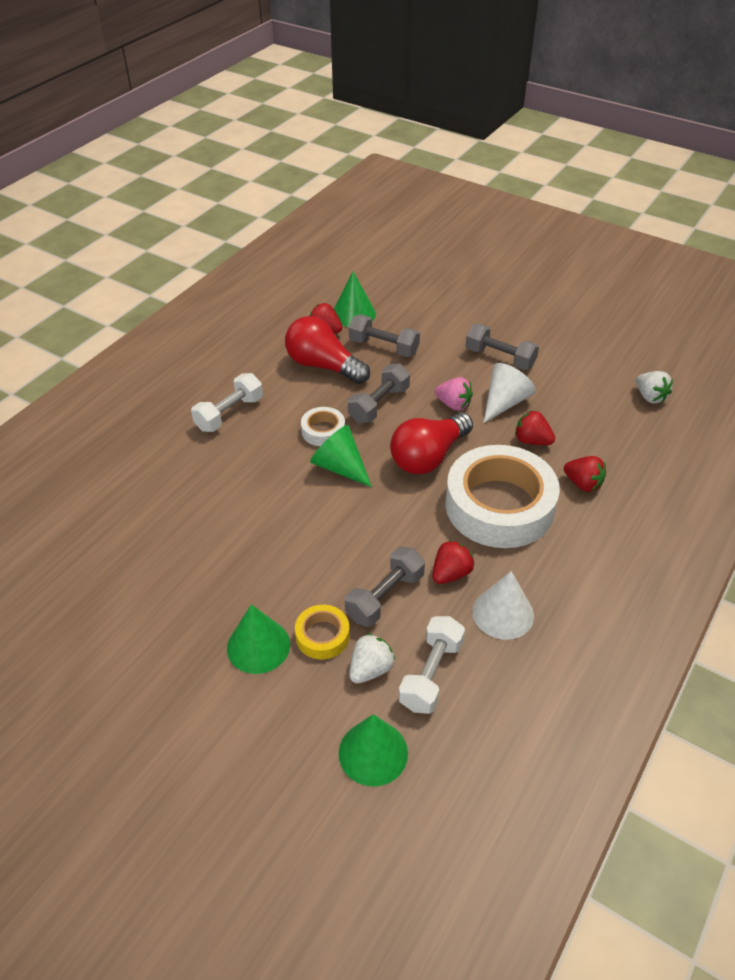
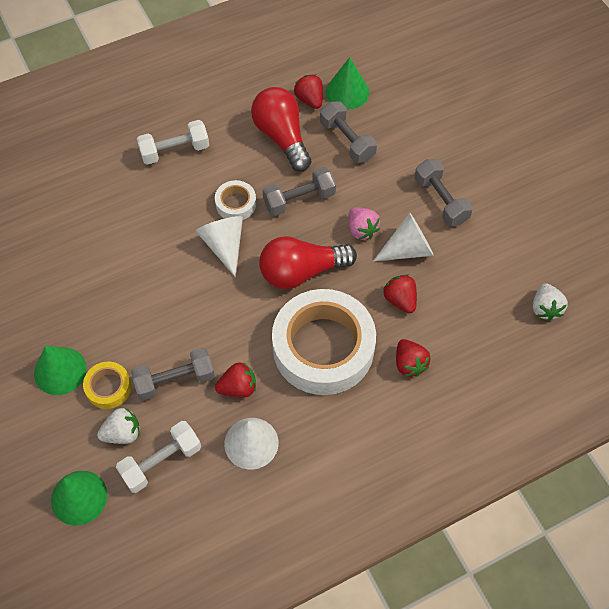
camera: 30 degrees right, 15 degrees up
(340, 467) = (224, 246): green cone -> white cone

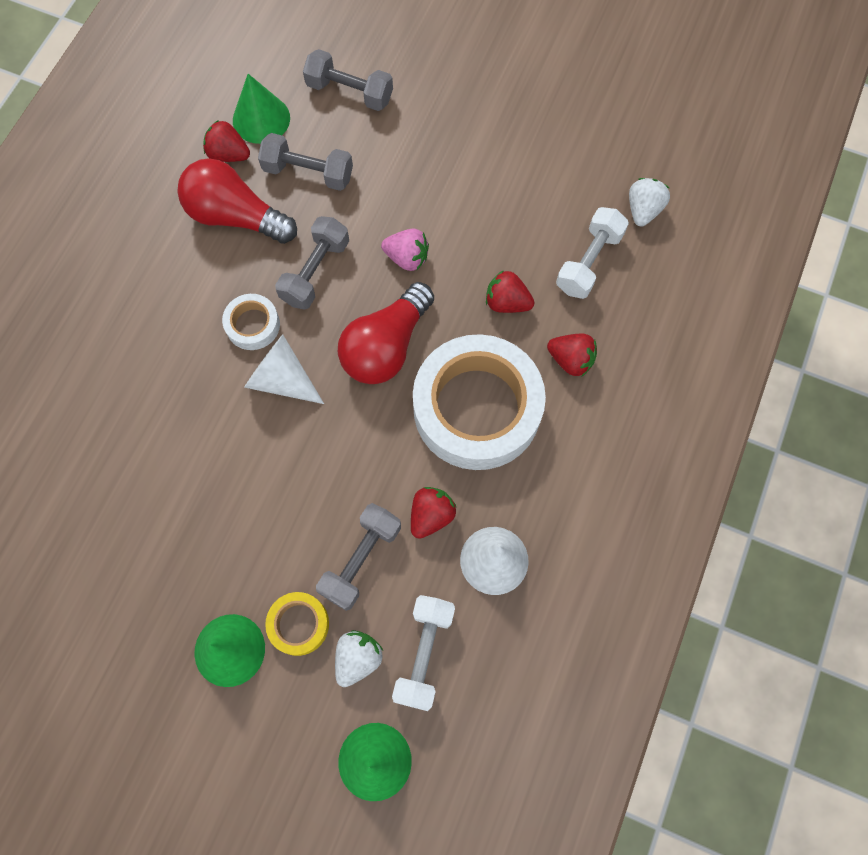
camera: 40 degrees left, 10 degrees up
(175, 151) = (131, 315): white dumbbell -> white dumbbell (589, 262)
(408, 249) = (469, 245): white cone -> none
(441, 200) = (457, 171): grey dumbbell -> grey dumbbell (350, 92)
(545, 308) = (643, 210): white strawberry -> white strawberry turned 120 degrees counterclockwise

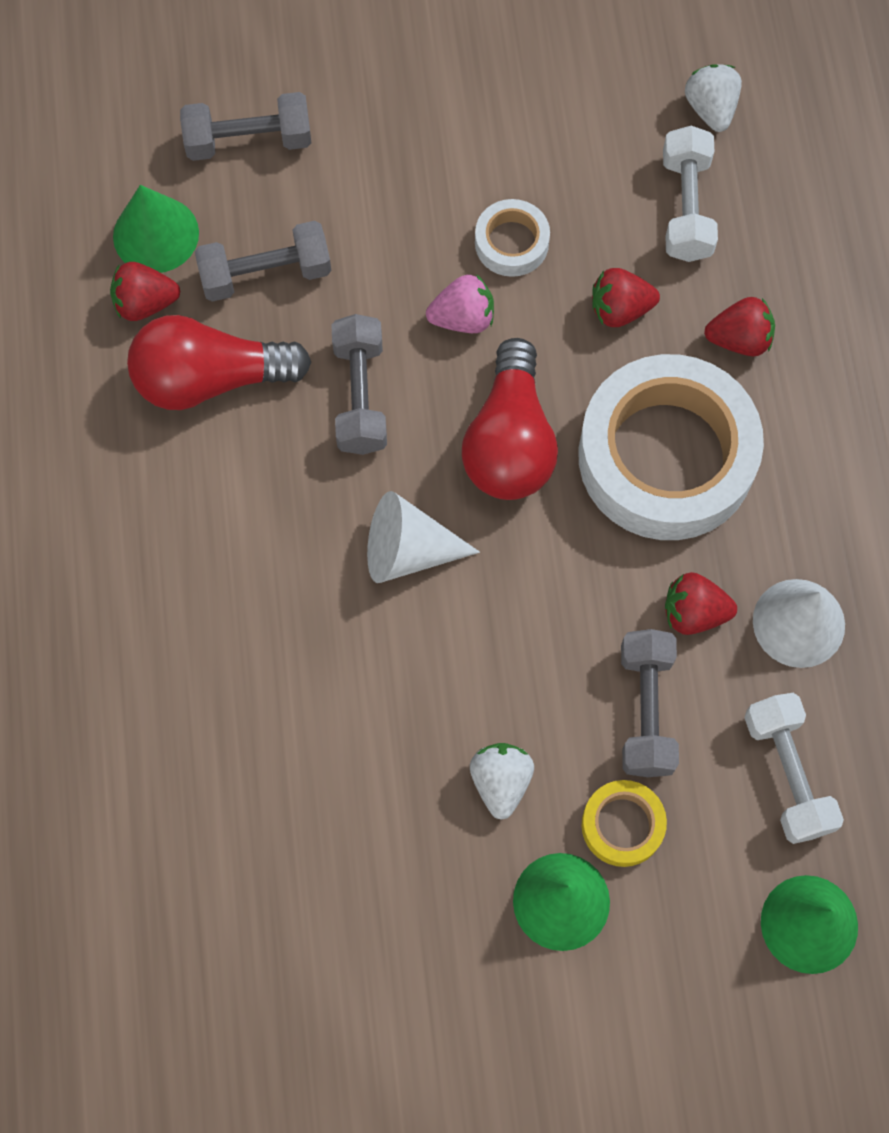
camera: 30 degrees left, 0 degrees up
(253, 325) = (326, 504): white tape -> white tape (511, 243)
(358, 658) = (716, 823): white strawberry -> white strawberry (500, 782)
(431, 515) = (694, 612): red strawberry -> red strawberry turned 90 degrees counterclockwise

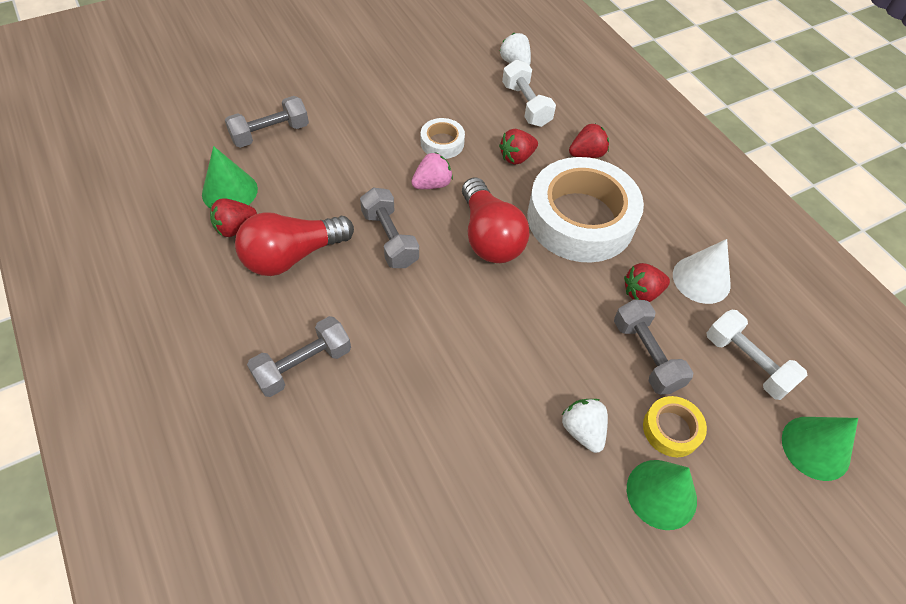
camera: 25 degrees left, 15 degrees down
(266, 274) = (306, 193): grey dumbbell -> grey dumbbell (303, 365)
(408, 551) = (457, 313): white cone -> none

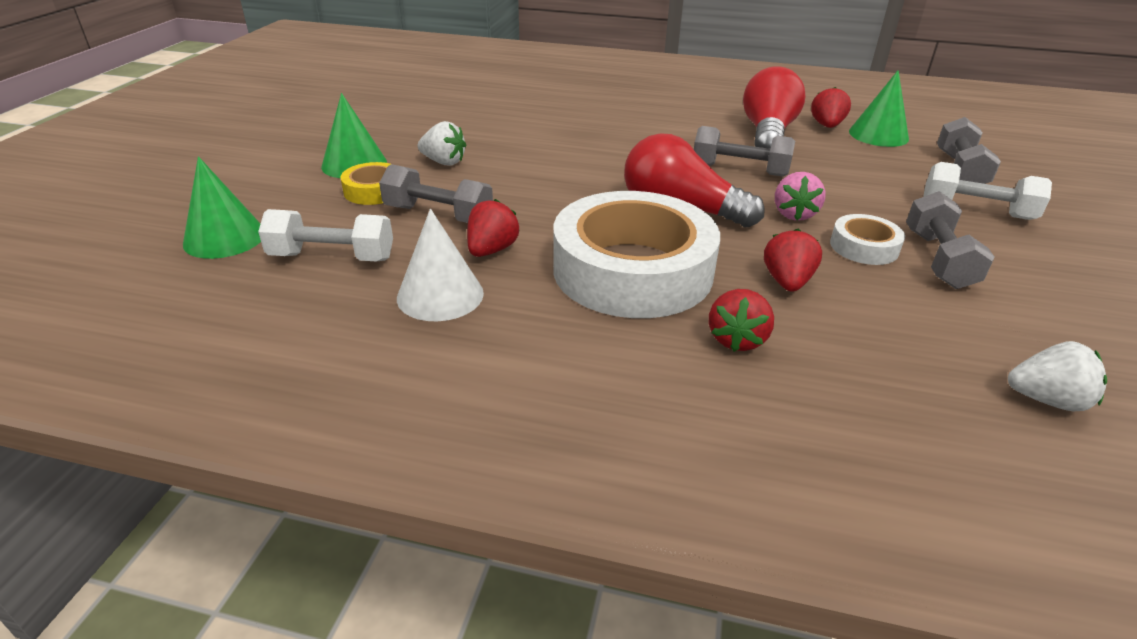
camera: 135 degrees right, 20 degrees down
(303, 365) = (655, 109): grey dumbbell -> grey dumbbell (938, 259)
(526, 105) = (903, 347): white dumbbell -> white dumbbell (976, 210)

